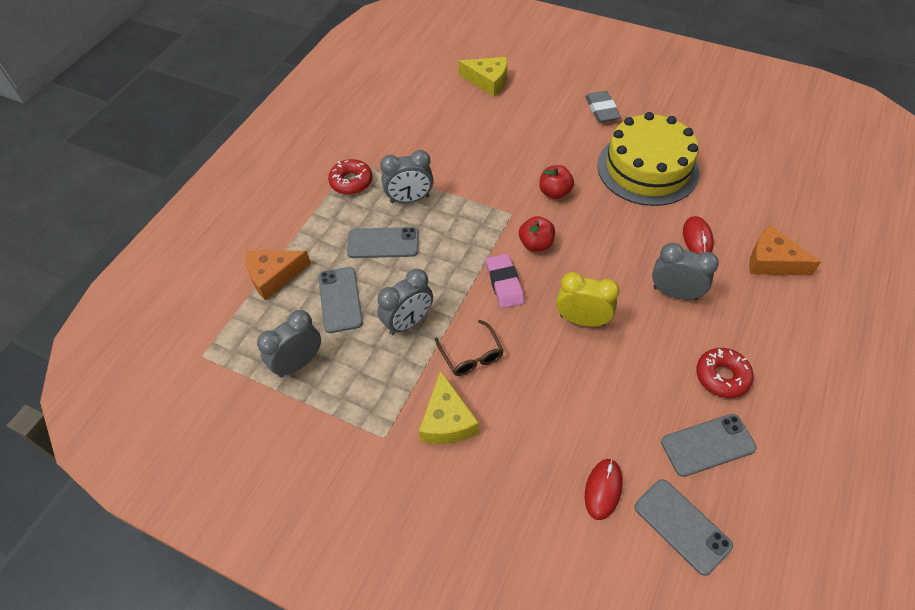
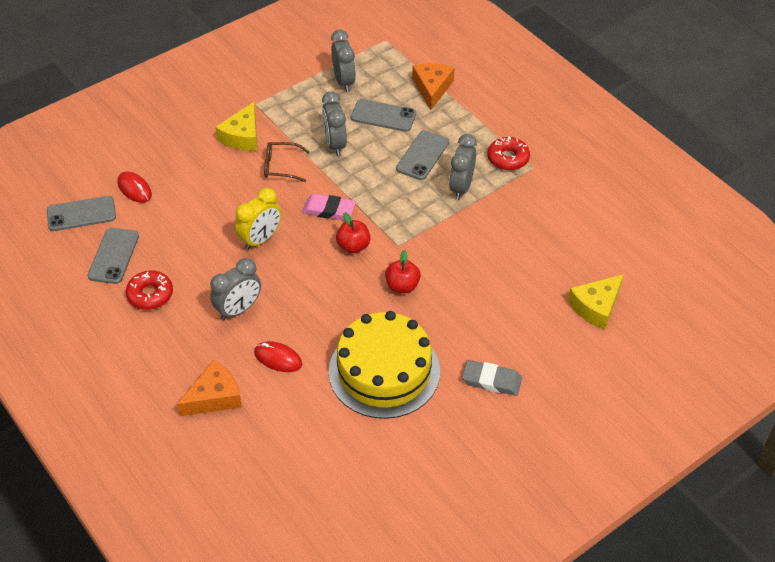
camera: 115 degrees right, 5 degrees down
(447, 420) = (242, 136): yellow cheese -> yellow cheese turned 90 degrees counterclockwise

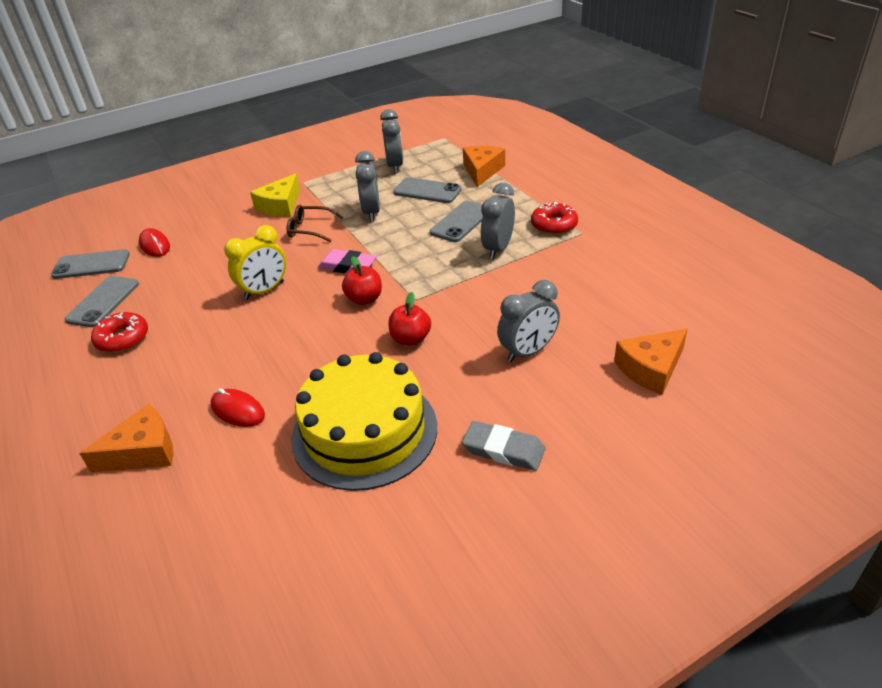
camera: 10 degrees right, 10 degrees down
(238, 309) = (213, 356): grey clock -> grey clock (528, 352)
(596, 306) = (651, 369): yellow cheese -> orange cheese

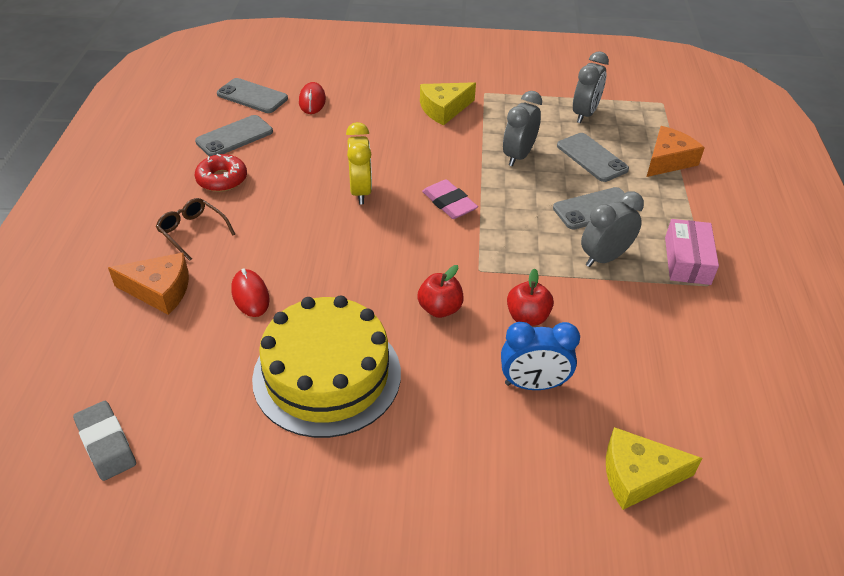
camera: 30 degrees right, 5 degrees up
(264, 290) = (360, 191): yellow clock -> yellow clock turned 90 degrees counterclockwise
(310, 229) = (449, 147): brown glasses -> brown glasses (193, 232)
(364, 299) = (435, 245): red apple -> red apple (527, 317)
(503, 450) = (423, 467): grey eraser -> grey eraser (106, 443)
(528, 352) = (533, 384): grey clock -> blue clock
(554, 225) = (687, 260): red donut -> pink box
(651, 369) = (638, 476): orange cheese -> yellow cheese

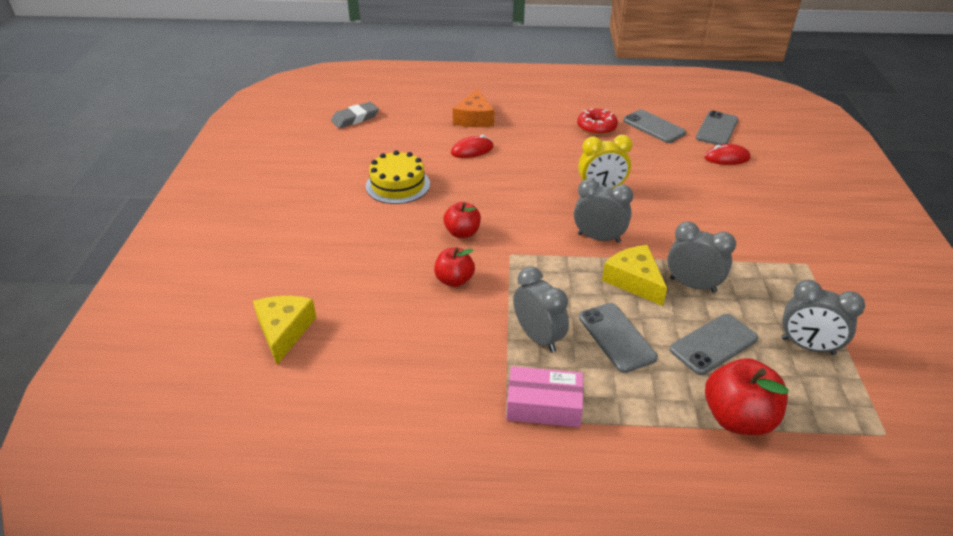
camera: 90 degrees right, 5 degrees down
(193, 232) = (533, 123): brown glasses -> none
(327, 375) = (398, 185): yellow cake -> yellow cake, size x0.63
(444, 109) = (756, 235): yellow cheese -> yellow cheese (634, 281)
(449, 203) = (599, 238): pink eraser -> grey clock
(533, 384) = (380, 280): blue clock -> none
(668, 160) = (737, 418): orange cheese -> red apple

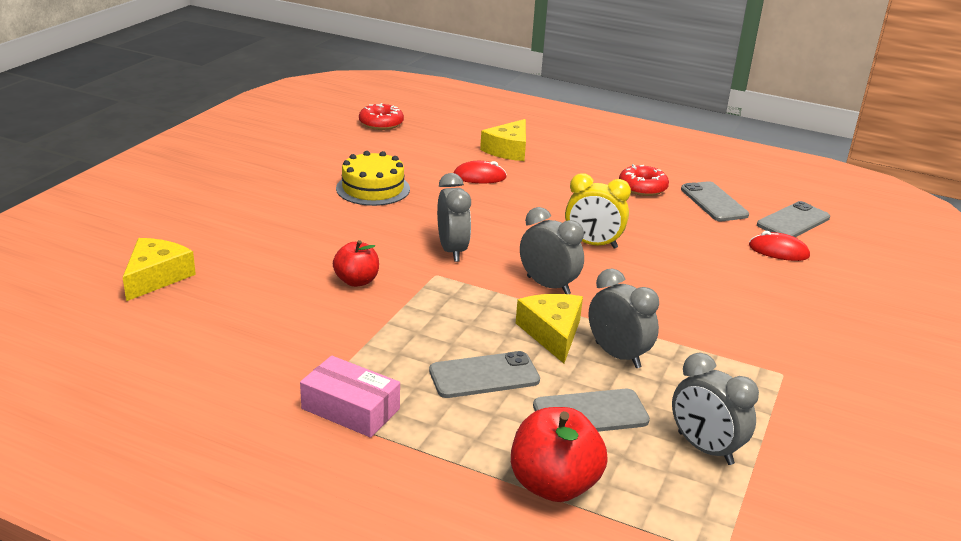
camera: 20 degrees right, 10 degrees down
(355, 118) = (381, 123): grey eraser -> red donut
(462, 233) = (402, 244): red apple -> none
(474, 118) = (508, 150): orange cheese -> yellow cheese
(538, 337) = (399, 352): grey clock -> grey clock (452, 250)
(616, 337) = (484, 376): grey phone -> grey phone turned 75 degrees clockwise

